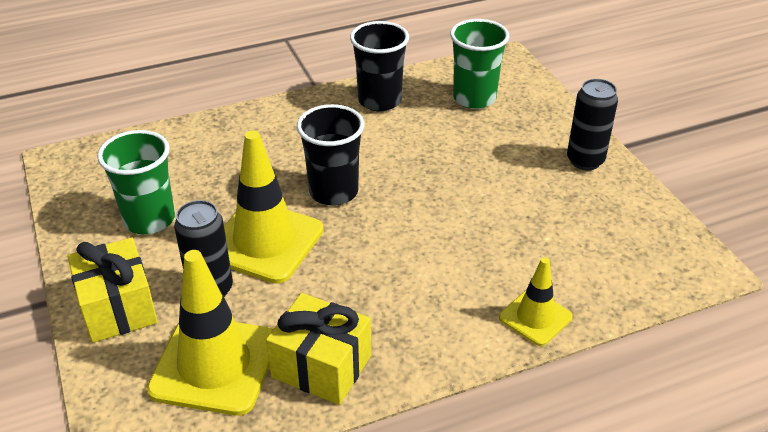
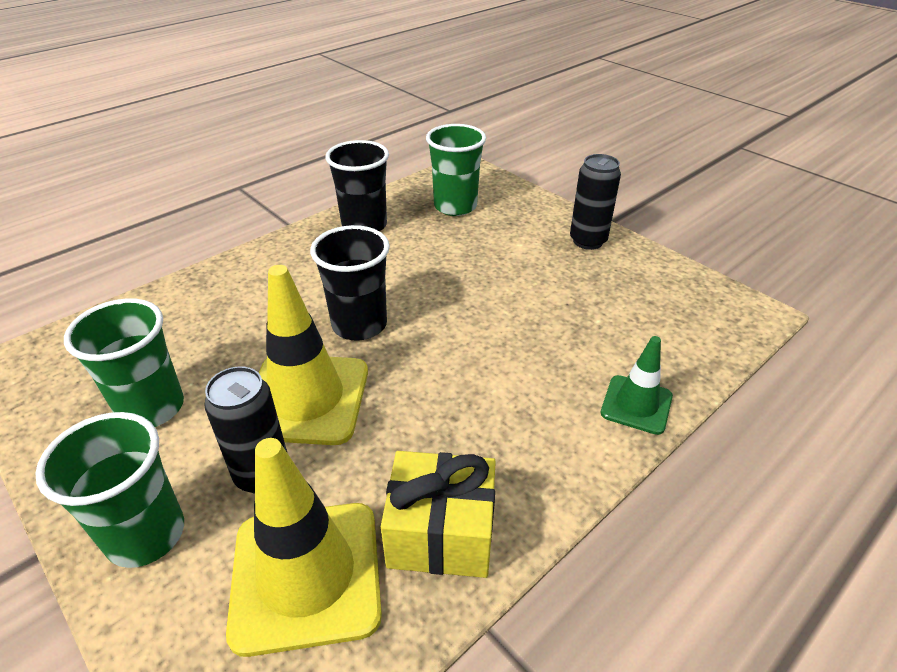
camera: 20 degrees left, 0 degrees up
(118, 308) = (146, 535): yellow gift -> green cup
(535, 317) = (636, 404): yellow traffic cone -> green traffic cone

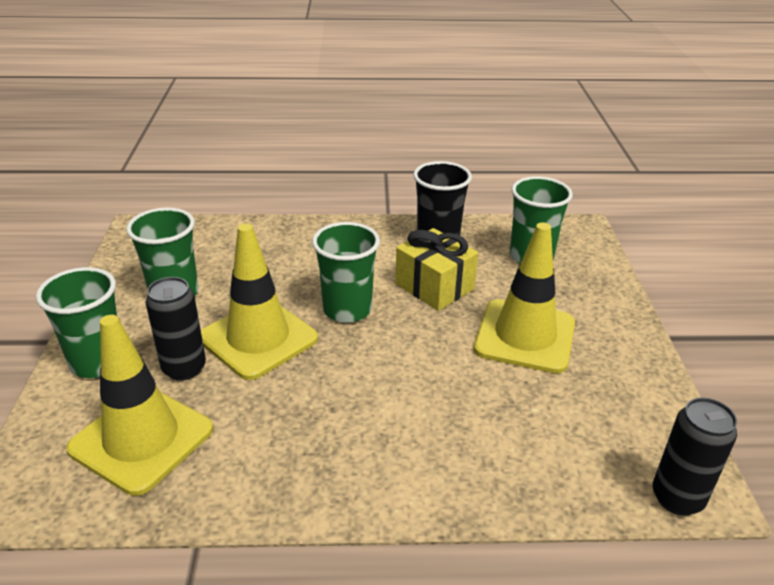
camera: 40 degrees right, 5 degrees down
(359, 325) = (347, 309): black cup -> green cup
(441, 533) = (235, 472): yellow gift -> yellow gift (434, 286)
(525, 270) = (525, 336): none -> yellow traffic cone
(588, 241) = (617, 342): black can -> black can (677, 498)
(636, 404) = (478, 489): green traffic cone -> none

